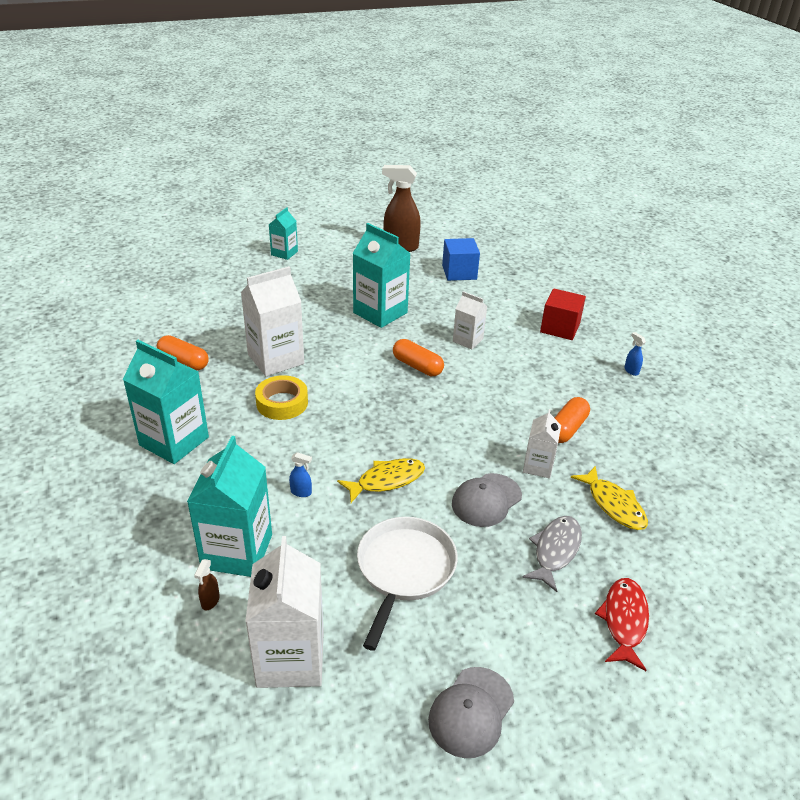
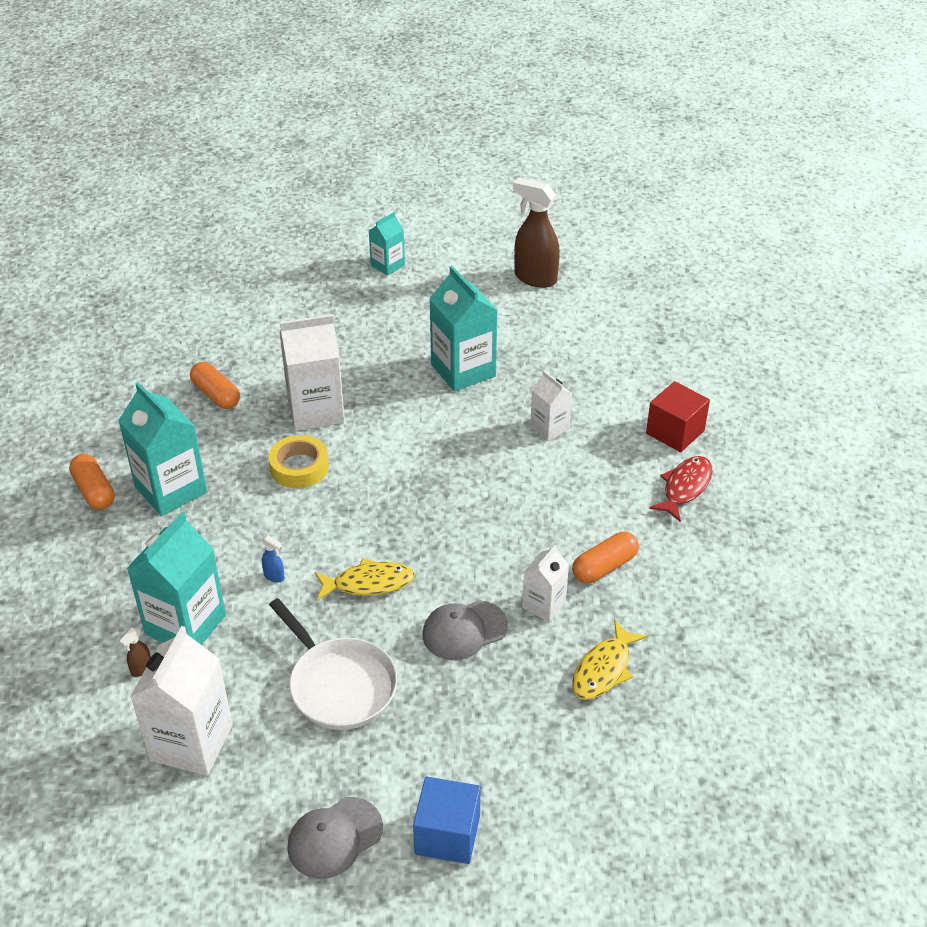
camera: 20 degrees right, 5 degrees up
(404, 570) = (339, 685): white pan -> white pan turned 105 degrees clockwise
(417, 366) = (471, 451): orange capsule -> orange capsule (94, 491)
(459, 272) = (590, 329): blue cube -> blue cube (447, 834)
(555, 551) = (507, 704): grey fish -> none
(613, 505) = (604, 669): yellow fish -> yellow fish turned 45 degrees clockwise
(624, 621) = (537, 795): red fish -> red fish (685, 487)
(631, 371) = (731, 508): blue spray bottle -> none

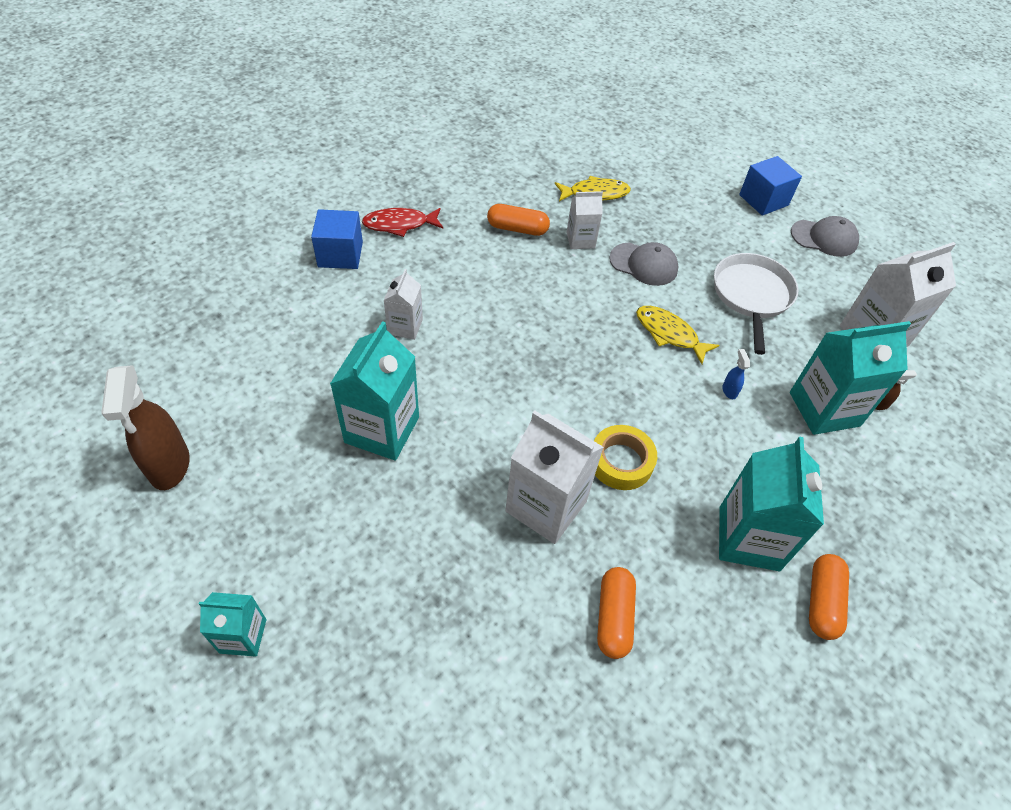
camera: 135 degrees left, 10 degrees up
(675, 432) = (340, 254): red cube -> blue cube

